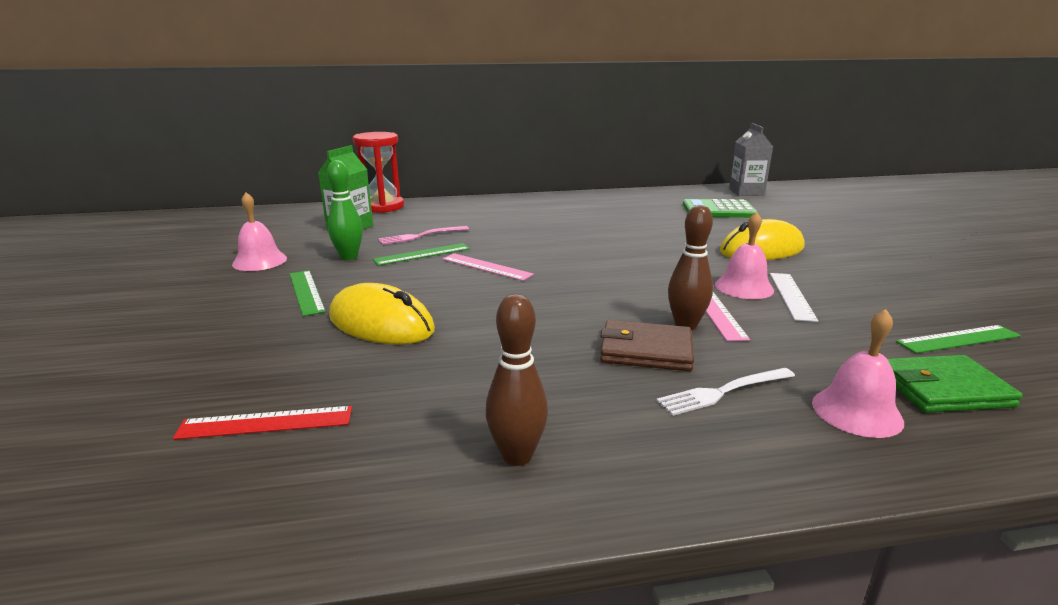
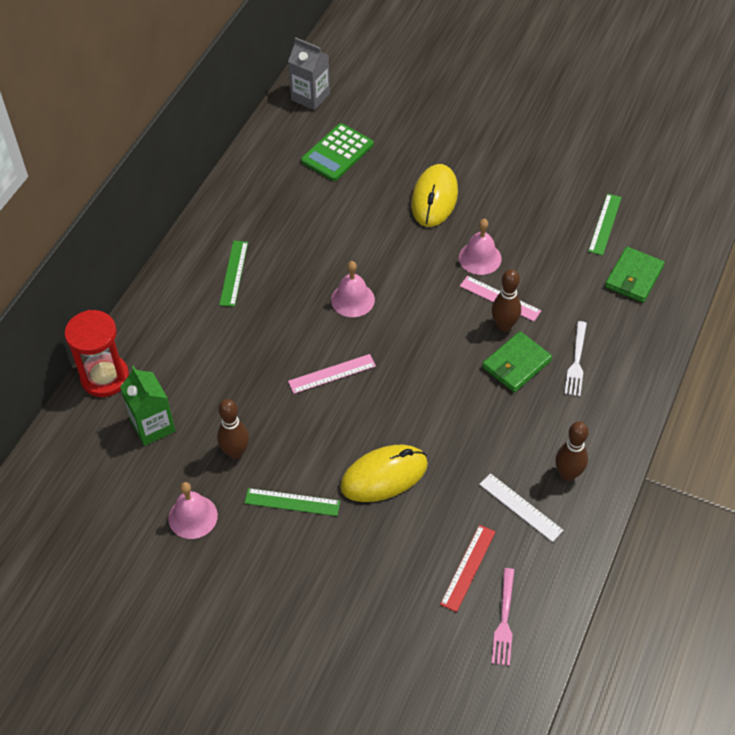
camera: 55 degrees left, 30 degrees up
(349, 257) = (235, 452): green bowling pin -> brown bowling pin
(421, 236) = (223, 384): pink fork -> pink fork (504, 620)
(422, 254) = (270, 401): green ruler -> green ruler (234, 273)
(646, 350) = (516, 364): brown wallet -> green wallet
(792, 296) = (509, 246): white ruler -> white ruler (520, 507)
(856, 411) = (625, 325): pink bell -> pink bell (352, 299)

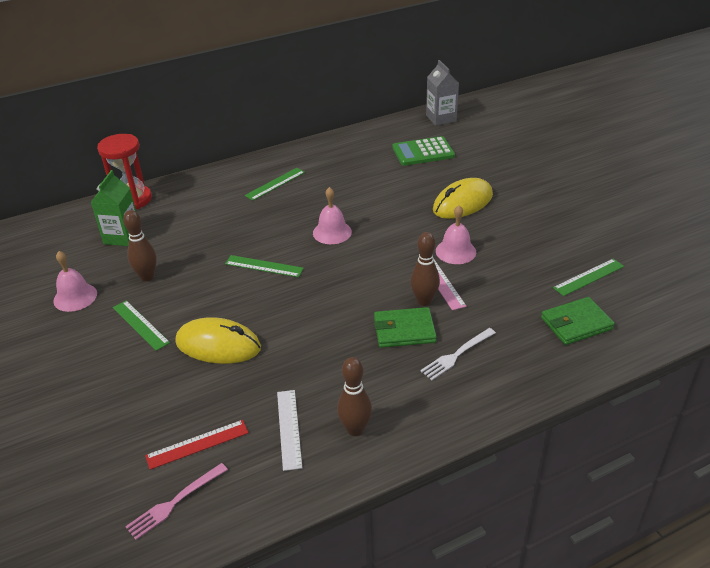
camera: 40 degrees right, 15 degrees down
(332, 374) = (264, 266): pink ruler -> green ruler

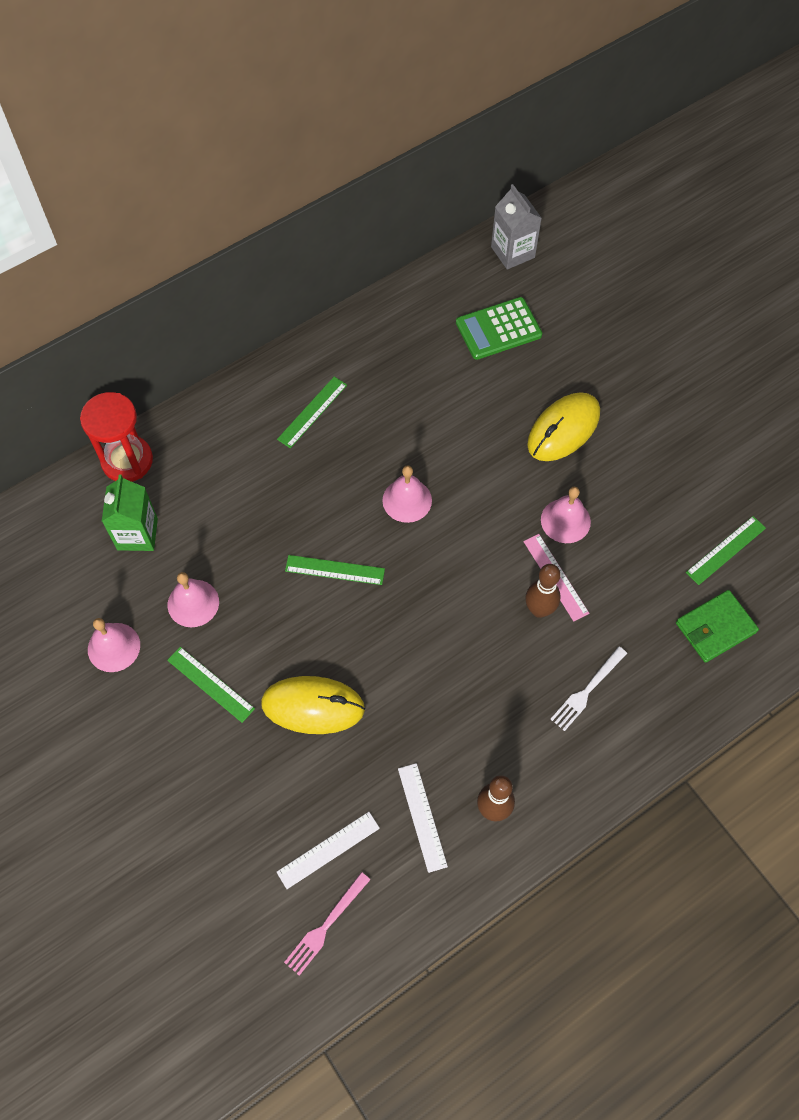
camera: 10 degrees left, 25 degrees up
(147, 277) = (193, 603): brown bowling pin -> pink bell
(197, 444) = (328, 849): red ruler -> white ruler
(404, 330) = (523, 659): green wallet -> none

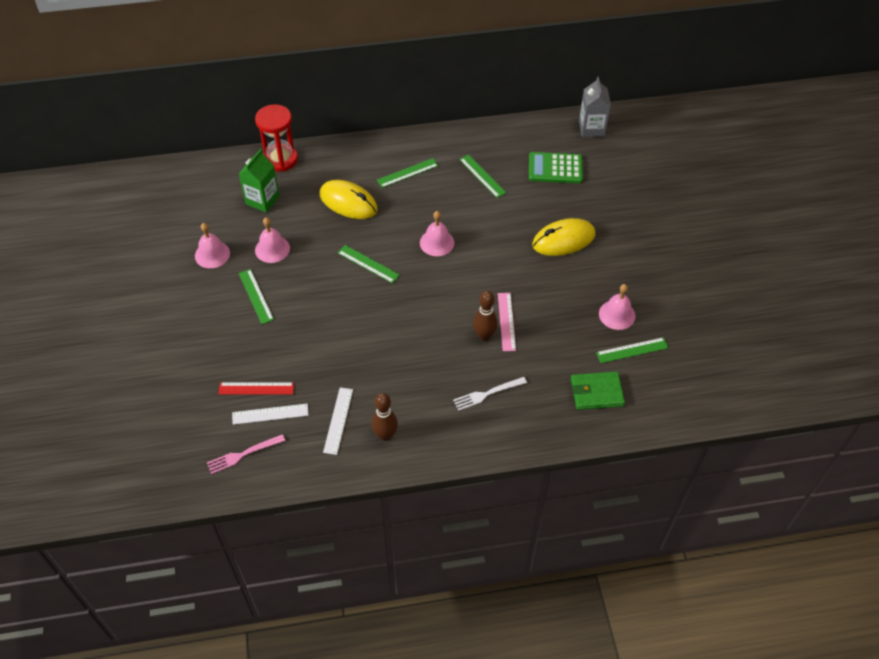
camera: 25 degrees right, 10 degrees down
(288, 821) = (256, 388): none -> red ruler
(313, 706) = (309, 332): yellow mouse -> yellow mouse (348, 202)
(412, 377) = (482, 176): none -> green ruler
(565, 520) = (533, 292): pink bell -> pink bell (617, 314)

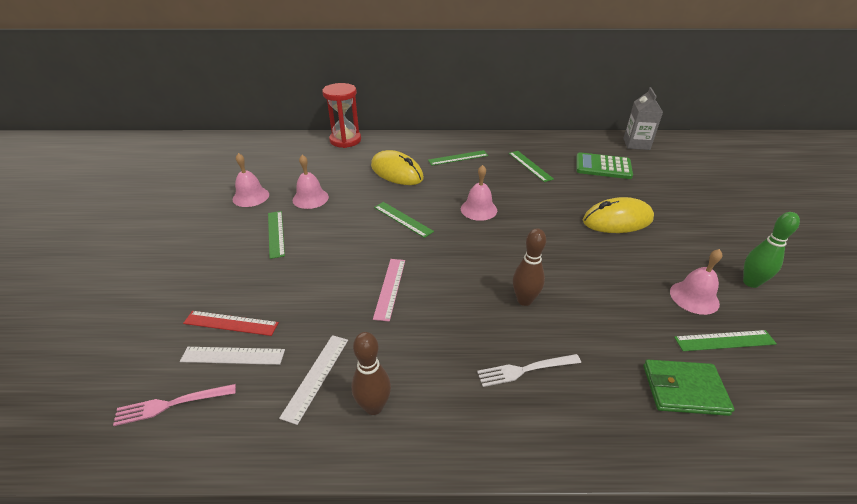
camera: 10 degrees right, 15 degrees down
(262, 200) = (317, 164): green carton -> none
(506, 321) = (553, 288): pink ruler -> pink ruler (390, 288)
(664, 294) = (750, 282): none -> green bowling pin

